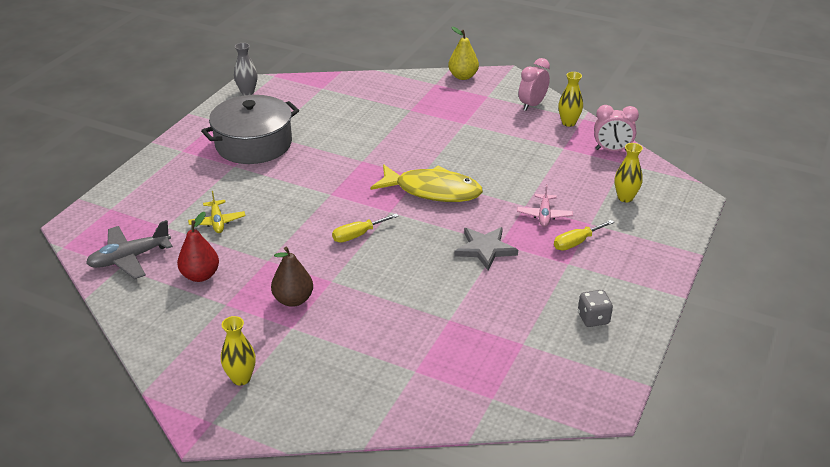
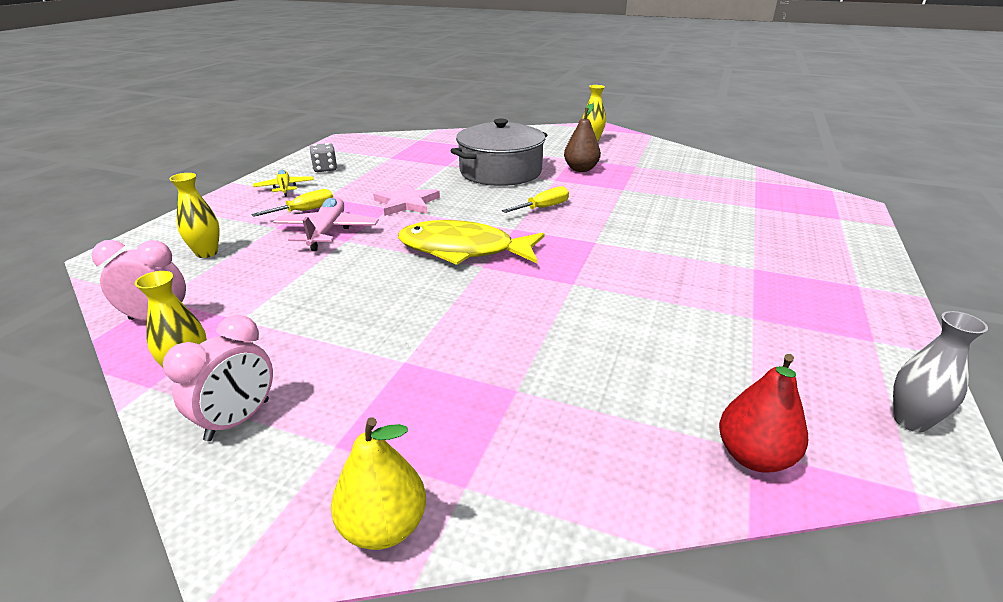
camera: 175 degrees right, 5 degrees down
(129, 258) = (755, 185): grey plane -> none
(200, 275) = (675, 178): red pear -> red pear (753, 456)
(217, 222) = (704, 212): yellow plane -> yellow plane (285, 188)
(253, 144) = (761, 300): grey pot -> grey pot (500, 172)
(485, 249) = (406, 203): grey star -> pink star
(544, 215) = (327, 231): pink plane -> pink plane, size x1.52

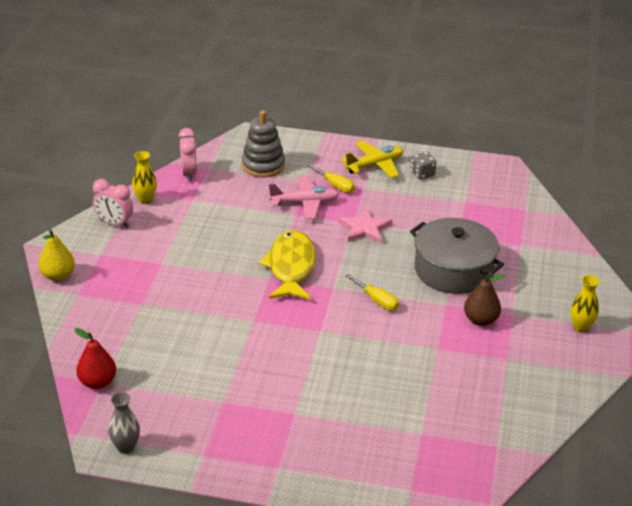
camera: 80 degrees right, 5 degrees up
(207, 253) = (263, 165): yellow vase -> grey stacking toy
(285, 188) = (375, 165): yellow plane -> yellow plane, size x1.52

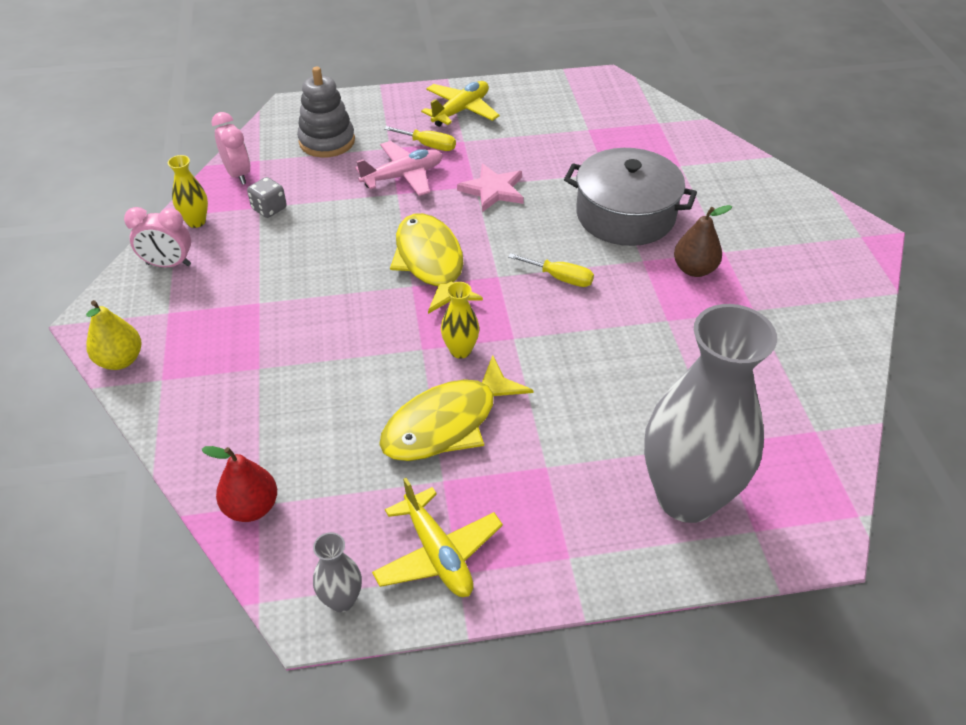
camera: 20 degrees left, 10 degrees up
(197, 440) = (437, 554): none -> yellow plane
(245, 369) = (447, 423): none -> yellow fish
(377, 457) = (687, 497): none -> grey vase
(422, 174) = (521, 108): grey dice -> grey dice (269, 209)
(581, 327) = (808, 246): yellow vase -> yellow vase (460, 350)

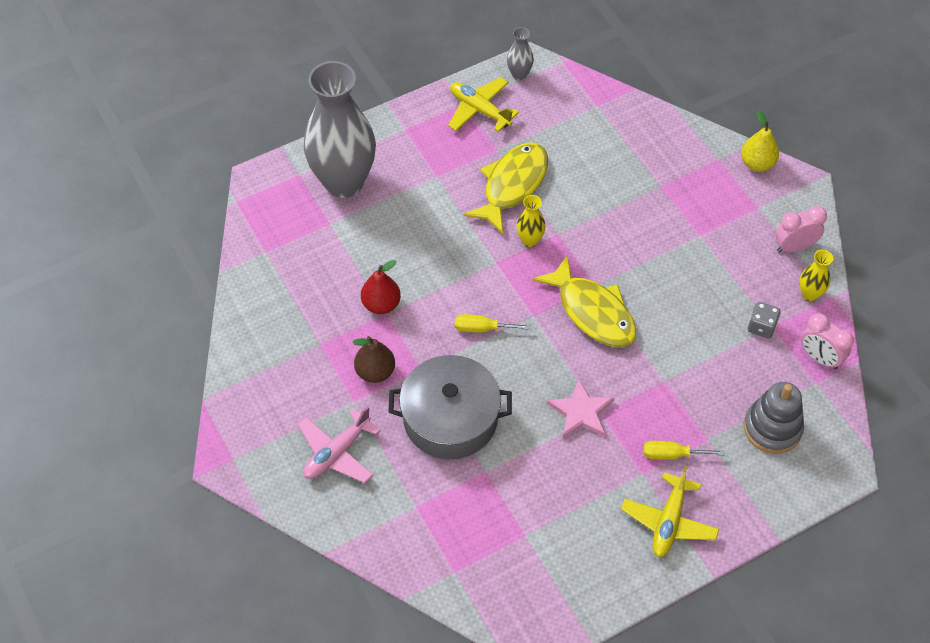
camera: 160 degrees right, 10 degrees up
(251, 507) = (600, 103): red pear -> red pear (381, 304)
(403, 176) = (671, 404): pink plane -> pink plane (337, 453)

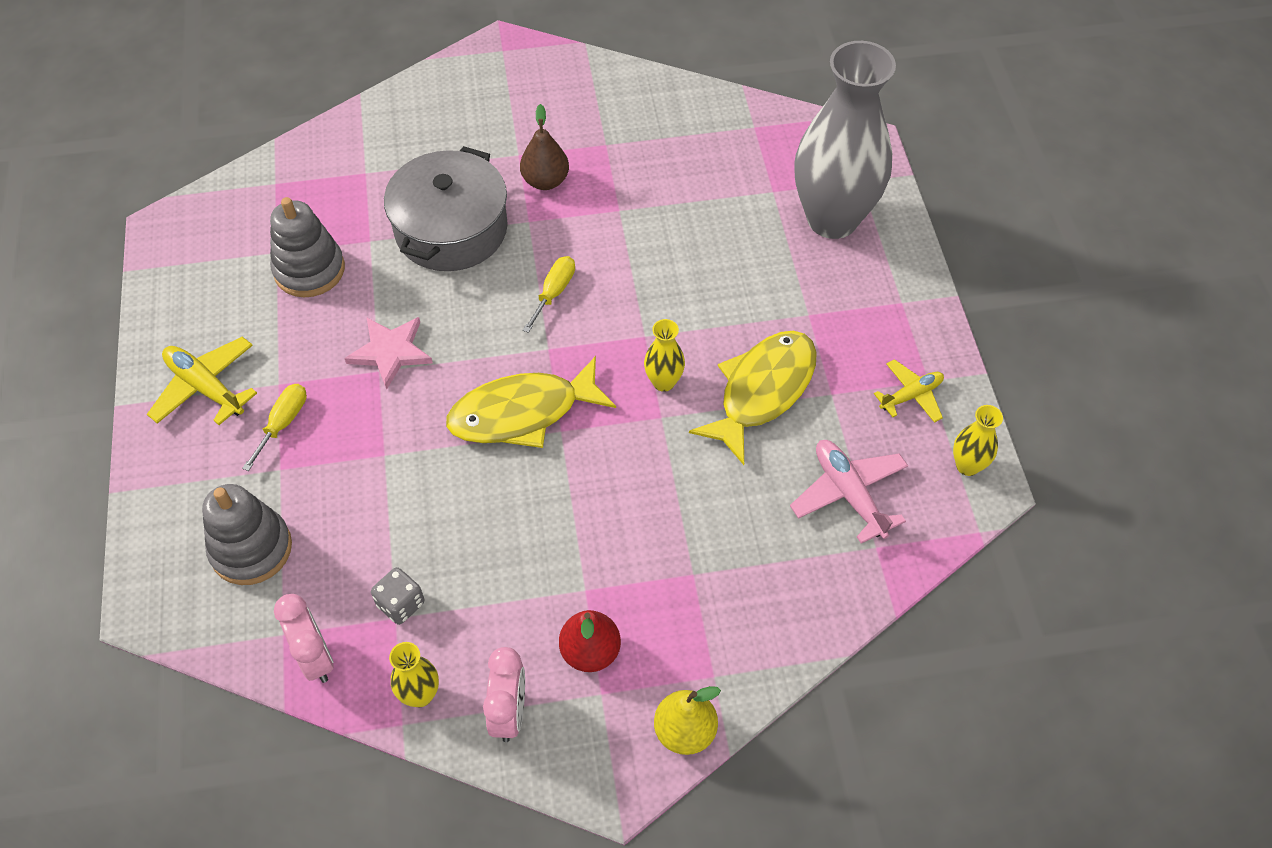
camera: 110 degrees right, 0 degrees up
(337, 453) = (463, 127): pink plane -> pink plane (849, 494)
(381, 304) = (633, 208): red pear -> red pear (590, 651)
(479, 110) = (911, 395): yellow plane -> yellow plane, size x0.66
(512, 185) = (762, 391): yellow fish -> yellow fish turned 105 degrees counterclockwise
(519, 74) = (967, 465): grey vase -> yellow vase
(532, 501) = (309, 270): none -> grey stacking toy
(820, 358) = (315, 657): pink clock -> pink clock turned 90 degrees clockwise

